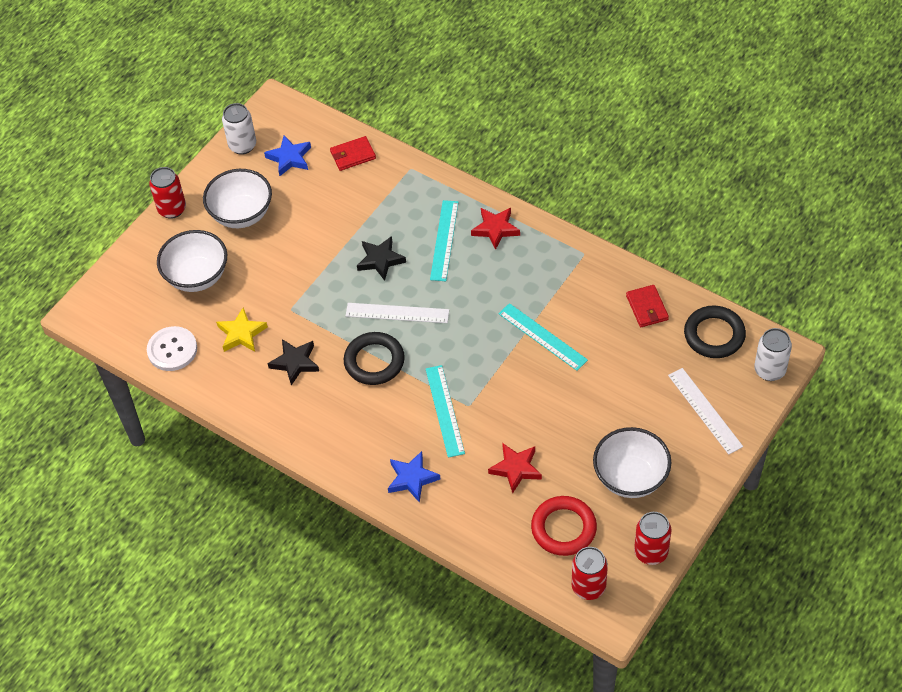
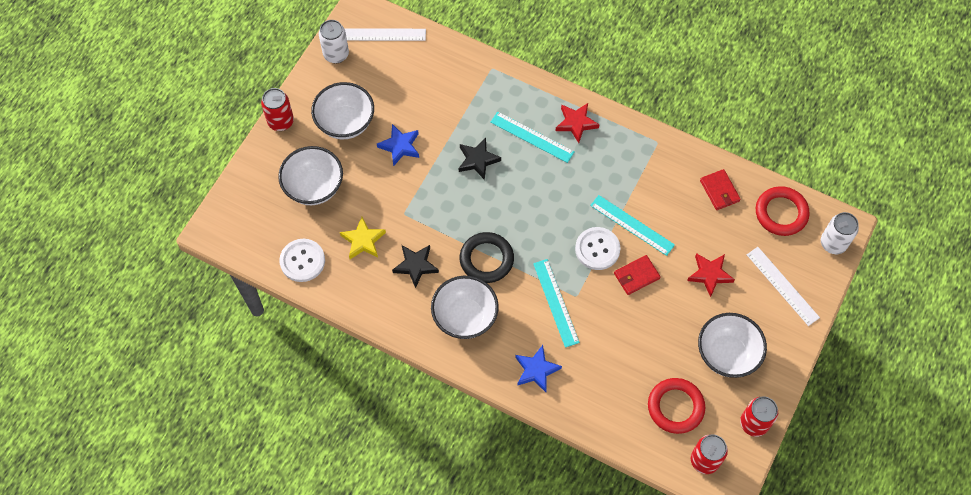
camera: 10 degrees left, 10 degrees up
(289, 158) = (381, 64): blue star -> blue star (400, 146)
(341, 419) = (465, 317): none -> white bowl
(353, 155) = (438, 58): red wallet -> red wallet (636, 276)
(397, 313) = (500, 211): white ruler -> white ruler (382, 34)
(444, 240) = (532, 137): turquoise ruler -> turquoise ruler turned 60 degrees counterclockwise
(499, 359) = (597, 249): none -> white button
(516, 469) = (626, 353): red star -> red star (709, 275)
(714, 335) = (781, 213): black ring -> red ring

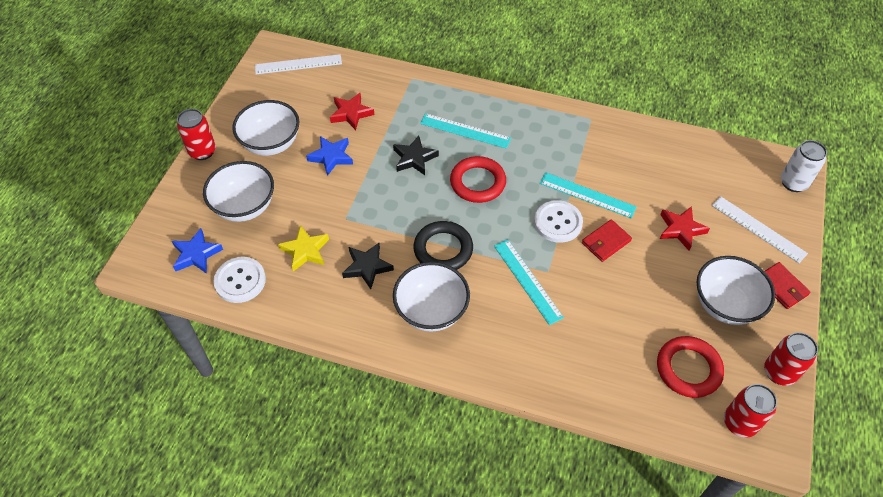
camera: 10 degrees left, 10 degrees down
(336, 54) = (253, 86): white can -> none
(536, 370) = (523, 354): blue star -> blue star (196, 254)
(576, 123) = (506, 113): red star -> red star (351, 113)
(719, 191) = (665, 152): red wallet -> red wallet (781, 287)
(781, 213) = (732, 163): red ring -> red ring (477, 182)

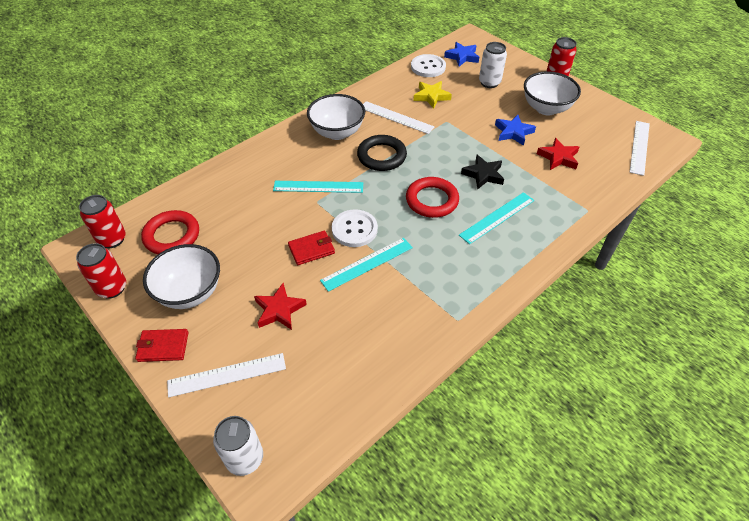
camera: 120 degrees right, 5 degrees down
(245, 207) = (489, 83): white bowl -> white can
(367, 267) = (396, 117): black star -> white ruler
(606, 242) = (311, 249): red wallet -> red wallet turned 75 degrees clockwise

